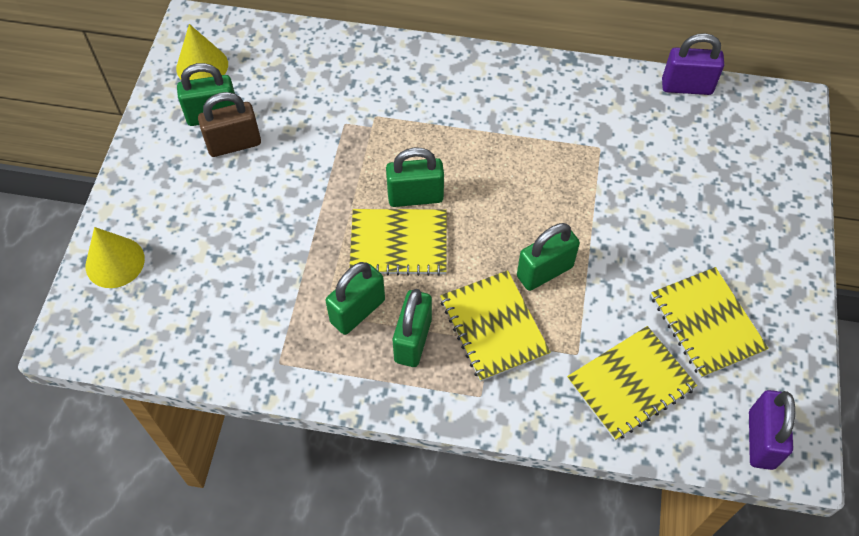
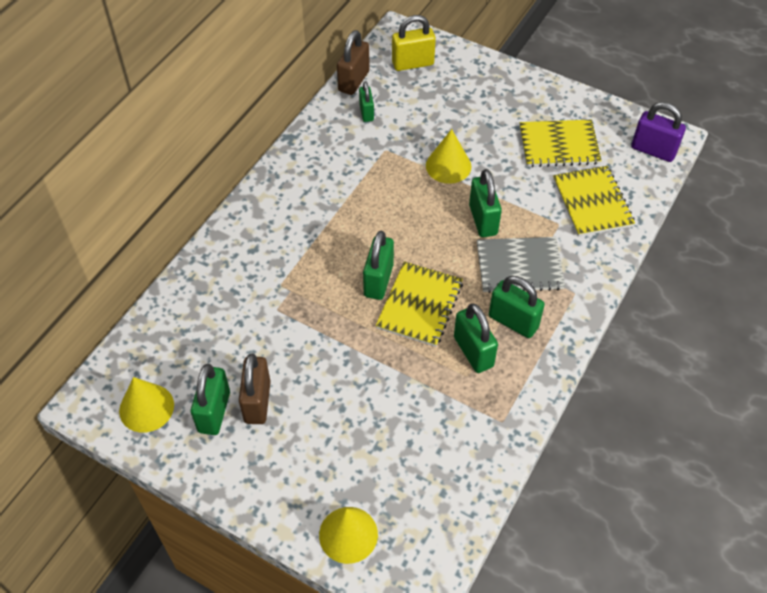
camera: 70 degrees left, 5 degrees down
(494, 326) = (519, 266): yellow notebook -> grey notebook
(608, 215) = (448, 166): none -> yellow cone
(645, 113) = (366, 113): none -> green padlock
(686, 87) = (354, 81): purple padlock -> brown padlock
(750, 133) = (413, 63): none -> yellow padlock

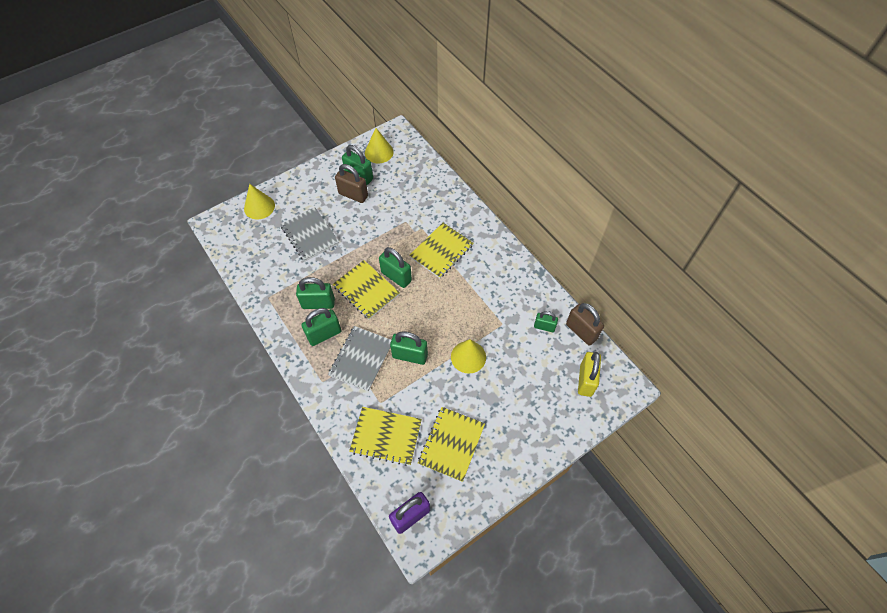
camera: 115 degrees right, 5 degrees up
(309, 247) = (441, 251): none -> yellow notebook
(365, 423) = (310, 235): none -> grey notebook

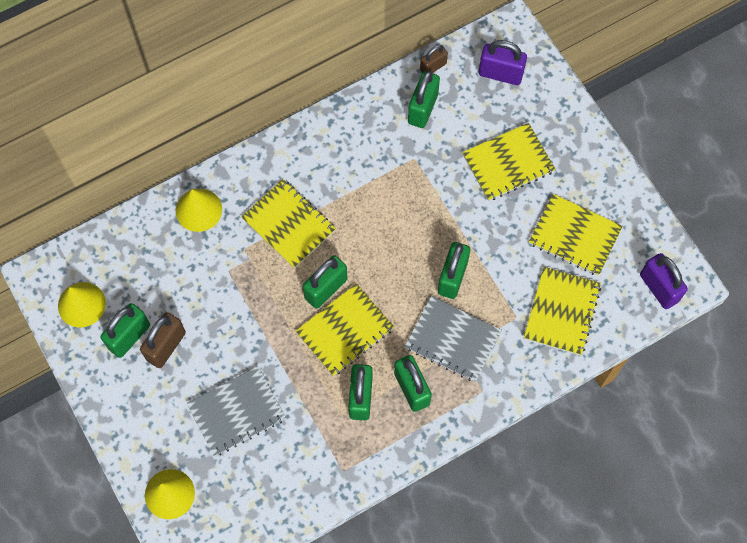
camera: 85 degrees left, 10 degrees up
(468, 357) = (459, 205): yellow cone -> yellow cone (198, 210)
(508, 390) = (508, 163): none -> yellow notebook
(544, 327) = (422, 109): green padlock -> green padlock, size x1.60
(581, 331) = (433, 67): brown padlock -> brown padlock, size x0.63
(586, 380) = (500, 74): yellow padlock -> purple padlock

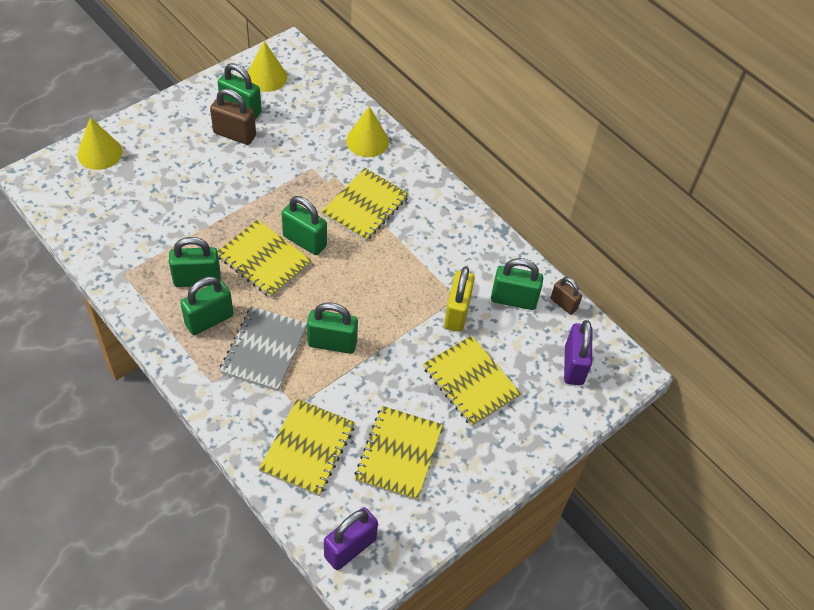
camera: 75 degrees right, 15 degrees down
(236, 411) = (177, 189): grey notebook -> none
(431, 161) = (457, 313): none -> yellow padlock
(561, 312) = (307, 448): yellow notebook -> yellow notebook turned 75 degrees counterclockwise

